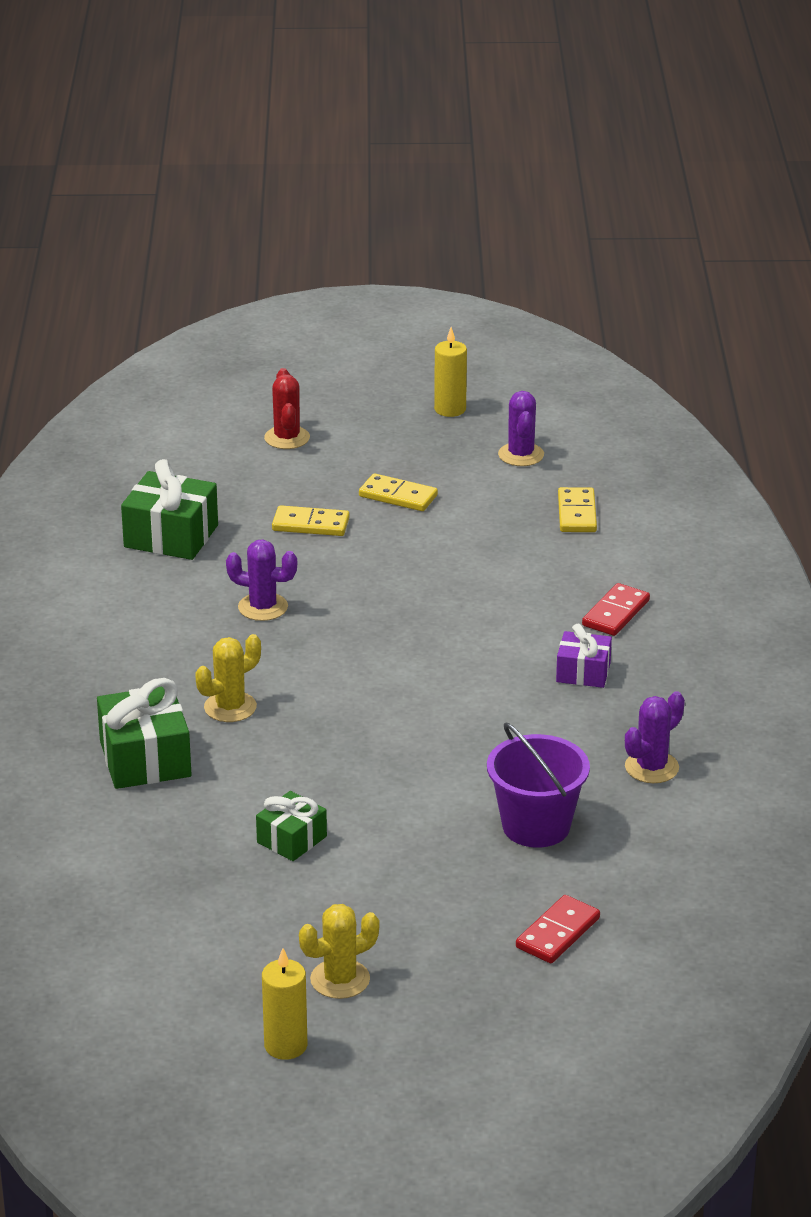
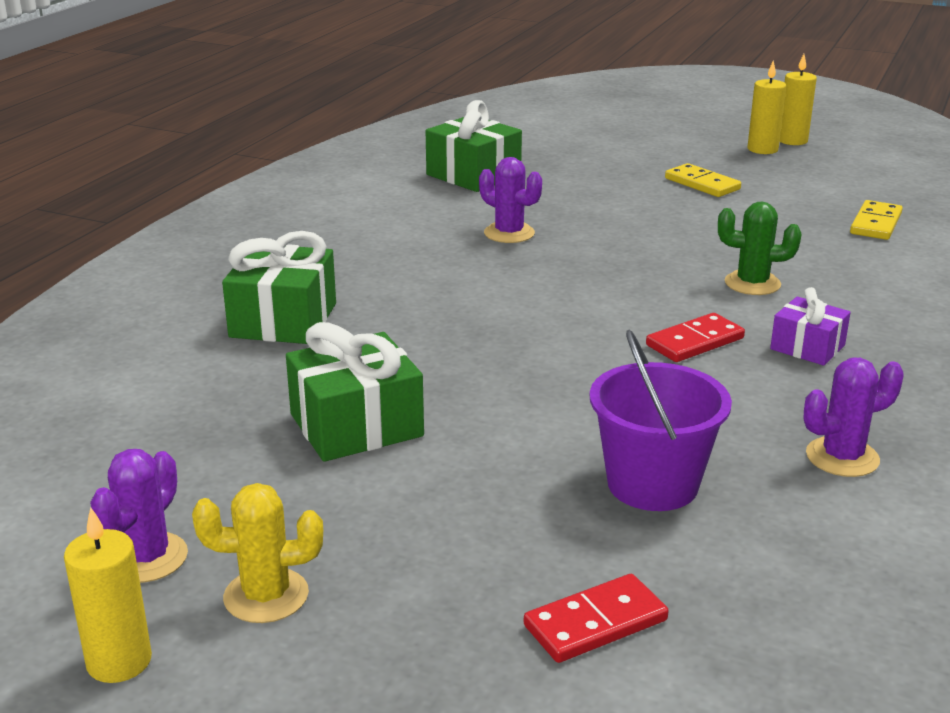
camera: 25 degrees right, 5 degrees down
(230, 707) = (406, 298): yellow cactus -> none
(287, 438) = (630, 135): red cactus -> none
(291, 839) = (356, 425): green gift -> green gift, size x1.66
(310, 524) = (604, 188): yellow domino -> none
(428, 430) = (762, 149): none -> yellow candle
(508, 614) = (752, 283): none -> green cactus
(521, 455) = (842, 177): purple cactus -> purple cactus (146, 558)
(615, 613) = (875, 305): red domino -> red domino (694, 342)

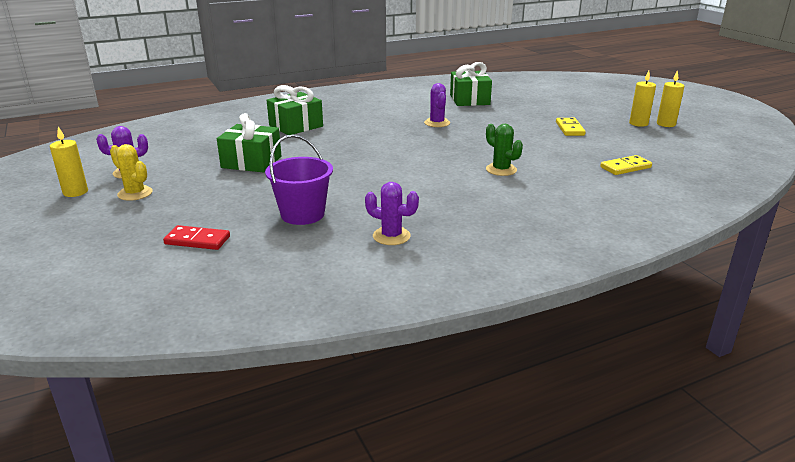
camera: 40 degrees right, 0 degrees up
(694, 342) = (425, 180): red domino -> none
(807, 347) = (469, 198): purple gift -> none

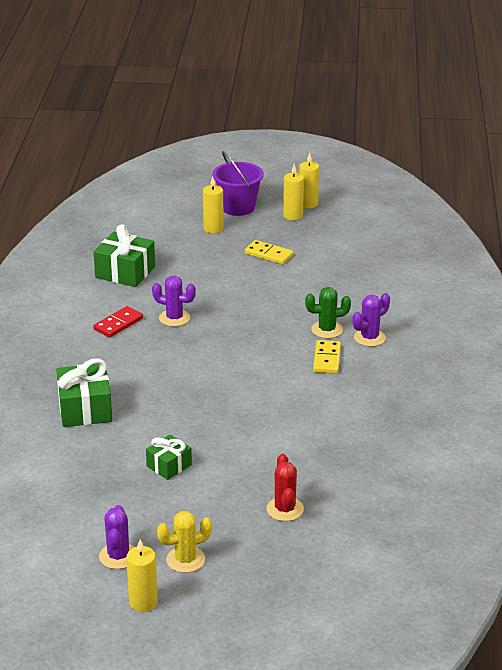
camera: 60 degrees left, 5 degrees up
(197, 240) = (332, 537): red domino -> red domino (118, 324)
(225, 212) = (285, 509): none -> red cactus
(251, 162) = (169, 465): green gift -> green gift, size x0.60
(302, 214) = (327, 465): purple bucket -> purple bucket (238, 207)
(391, 236) = (406, 431): purple cactus -> purple cactus (369, 338)
(569, 107) = (213, 228): none -> yellow candle
(625, 167) = (378, 270): yellow domino -> yellow domino (326, 359)

